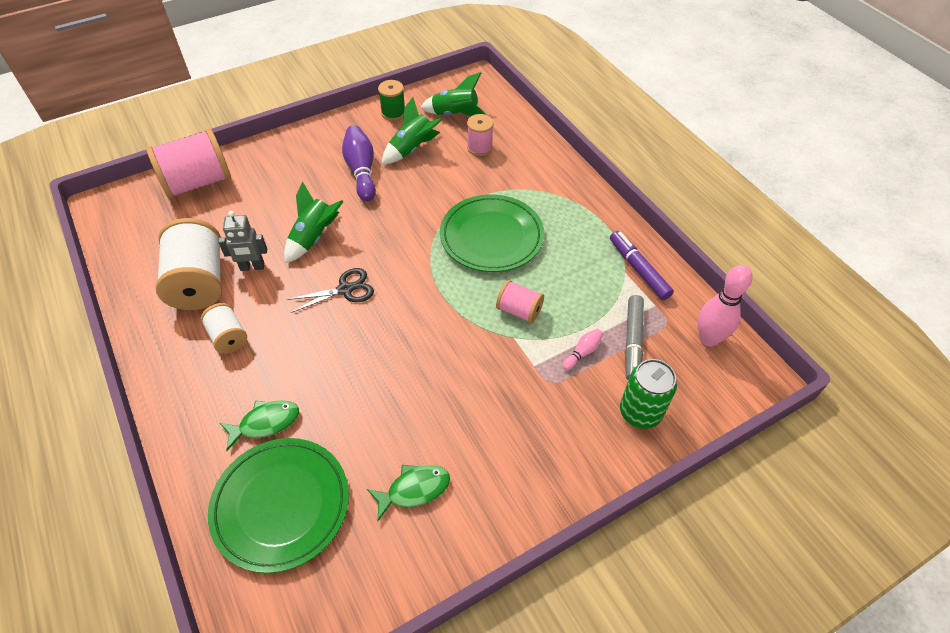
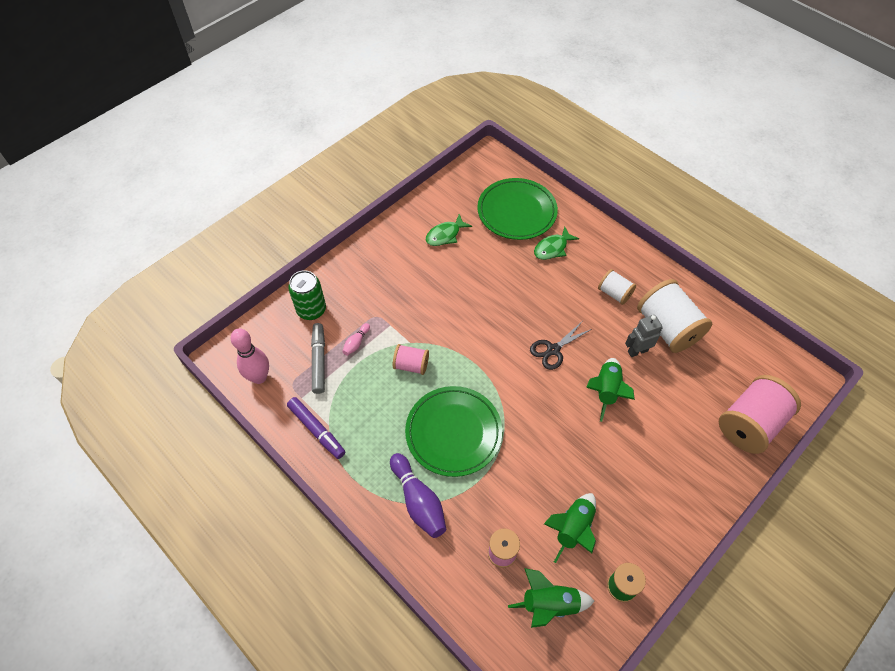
camera: 165 degrees right, 5 degrees up
(361, 171) = (608, 482): purple bowling pin -> purple bowling pin (418, 501)

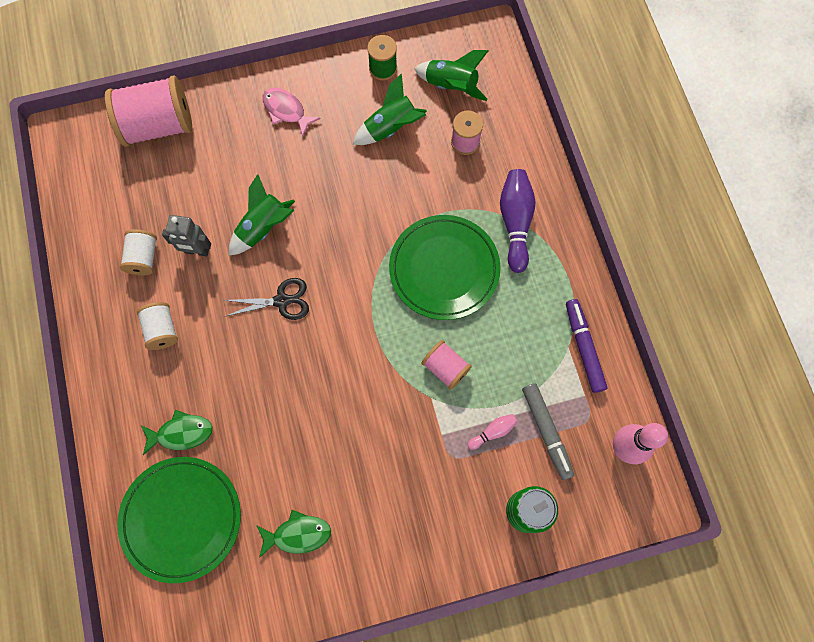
camera: 150 degrees left, 15 degrees up
(319, 361) = (546, 432): grey marker -> grey marker turned 45 degrees counterclockwise
(667, 328) = (143, 258): white spool -> white spool, size x0.53
(668, 494) = (286, 111): none -> pink fish

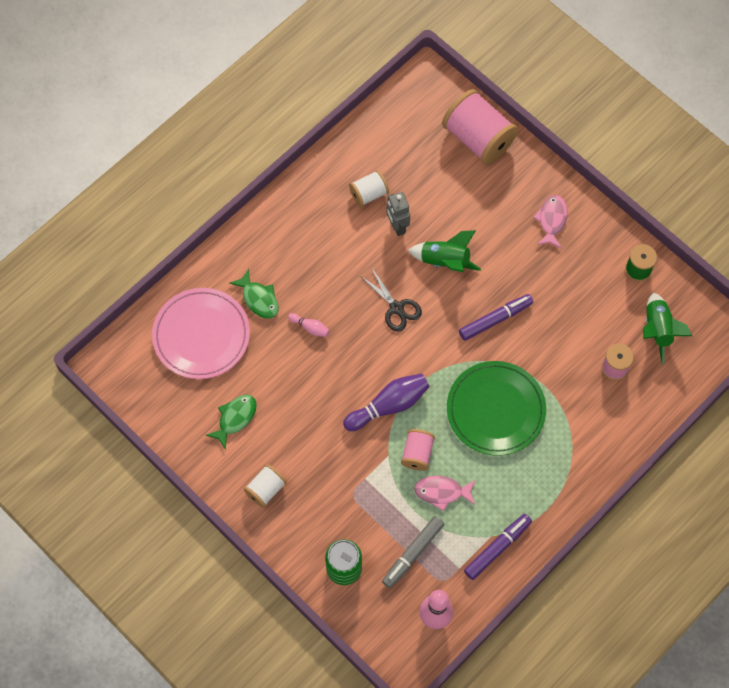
camera: 60 degrees right, 5 degrees down
(162, 330) = (323, 240): white spool -> white spool (266, 489)
(181, 518) = (201, 335): green plate -> pink plate
(298, 534) = (235, 418): green fish -> green fish turned 105 degrees counterclockwise
(353, 216) = (495, 319): none -> purple marker
(391, 128) = (589, 305): green rocket -> none
(493, 432) = (389, 514): pink bowling pin -> pink bowling pin (310, 327)
(498, 367) = (442, 492): none -> pink fish
(515, 223) = (569, 443): purple bowling pin -> purple bowling pin (389, 405)

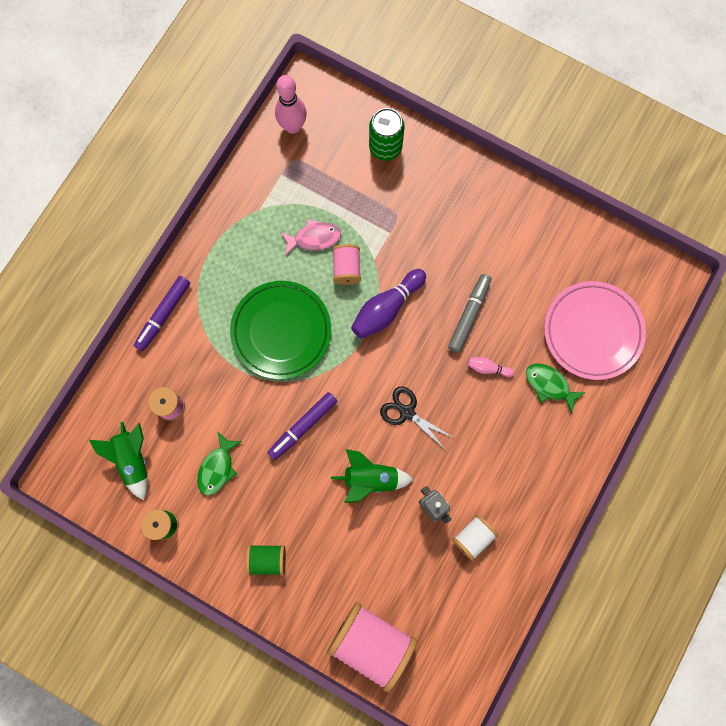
camera: 165 degrees right, 10 degrees up
(235, 418) = (530, 257): green fish -> green fish (217, 468)
(266, 489) = (478, 199): white spool -> none
(412, 553) = (327, 176): grey marker -> grey marker (469, 315)
(497, 548) = (250, 200): purple marker -> purple marker (163, 315)
(552, 220) = (267, 559): pink fish -> green spool

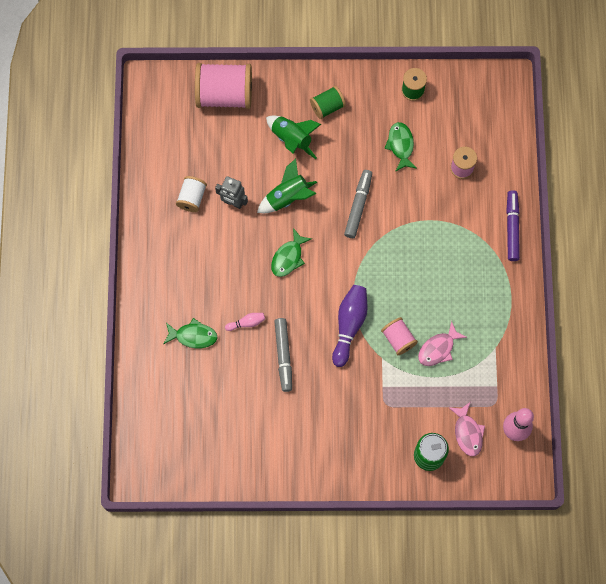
camera: 150 degrees right, 5 degrees down
(133, 459) = (463, 119): green rocket -> green rocket (291, 139)
(281, 331) = (417, 264): green plate -> none
(302, 426) = (358, 206): purple marker -> grey marker
(336, 148) = (467, 433): none -> pink fish
(407, 412) = (288, 257): black scissors -> green fish
(592, 331) = (181, 396): pink plate -> none

